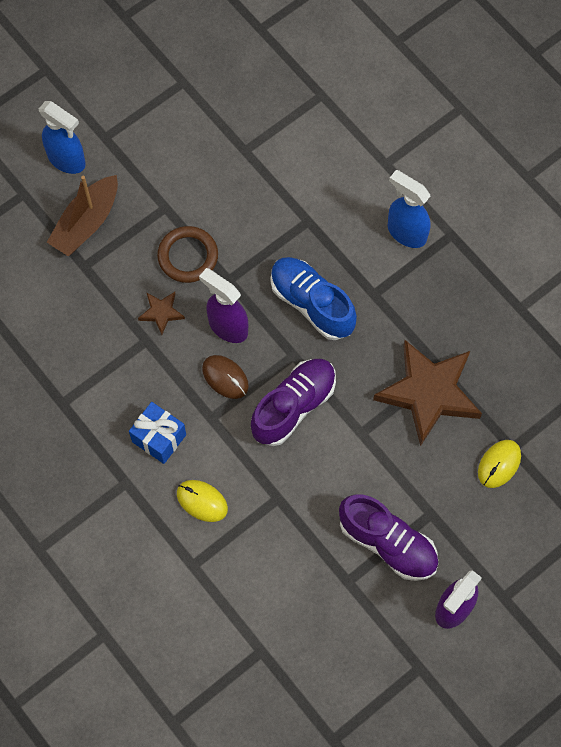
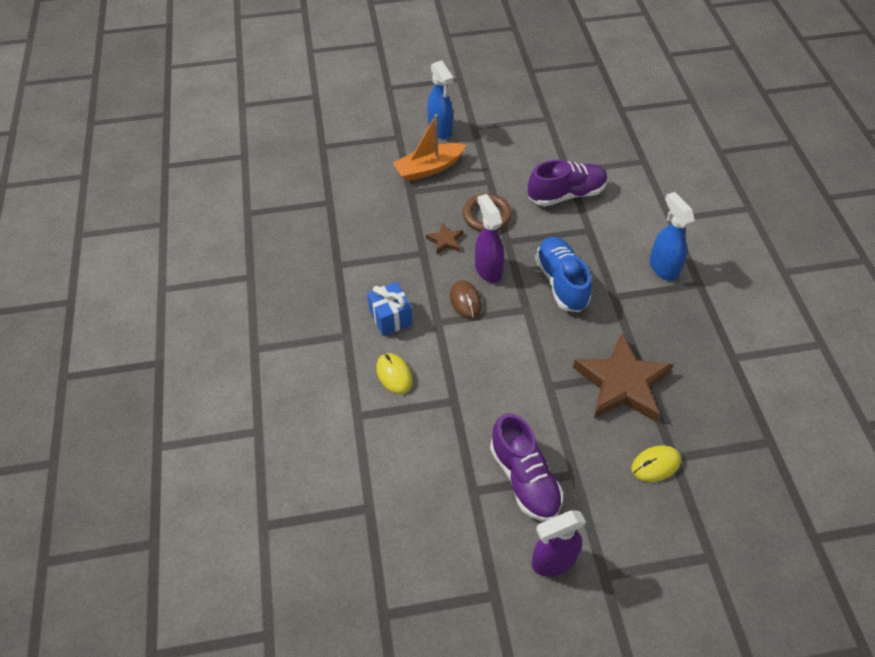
camera: 30 degrees right, 15 degrees down
(86, 223) = (429, 168): brown boat -> orange boat
(293, 406) = (506, 343): purple shoe -> purple shoe (566, 194)

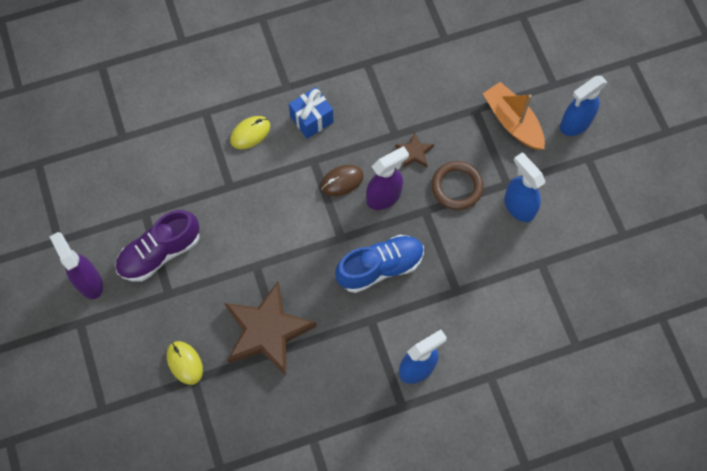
camera: 80 degrees right, 15 degrees up
(512, 177) = (518, 206): none -> blue spray bottle
(566, 194) = (504, 264): purple shoe -> none

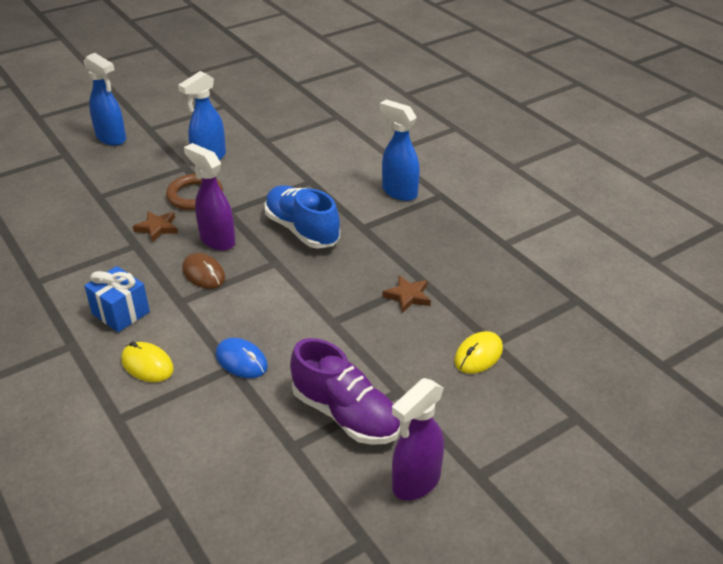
camera: 105 degrees left, 30 degrees down
(234, 194) = (241, 360): none -> blue mouse
(267, 331) = (408, 296): brown star -> brown star, size x0.44
(512, 122) = (112, 172): orange boat -> none

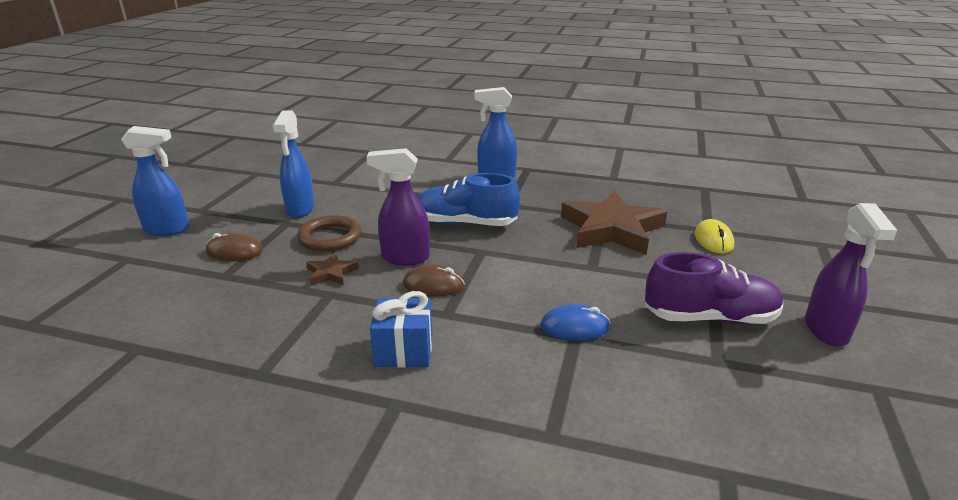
camera: 40 degrees left, 10 degrees down
(126, 178) = (234, 251): none -> brown mouse
(147, 365) = (501, 376): yellow mouse -> none
(408, 296) = (612, 229): brown star -> brown star, size x2.28

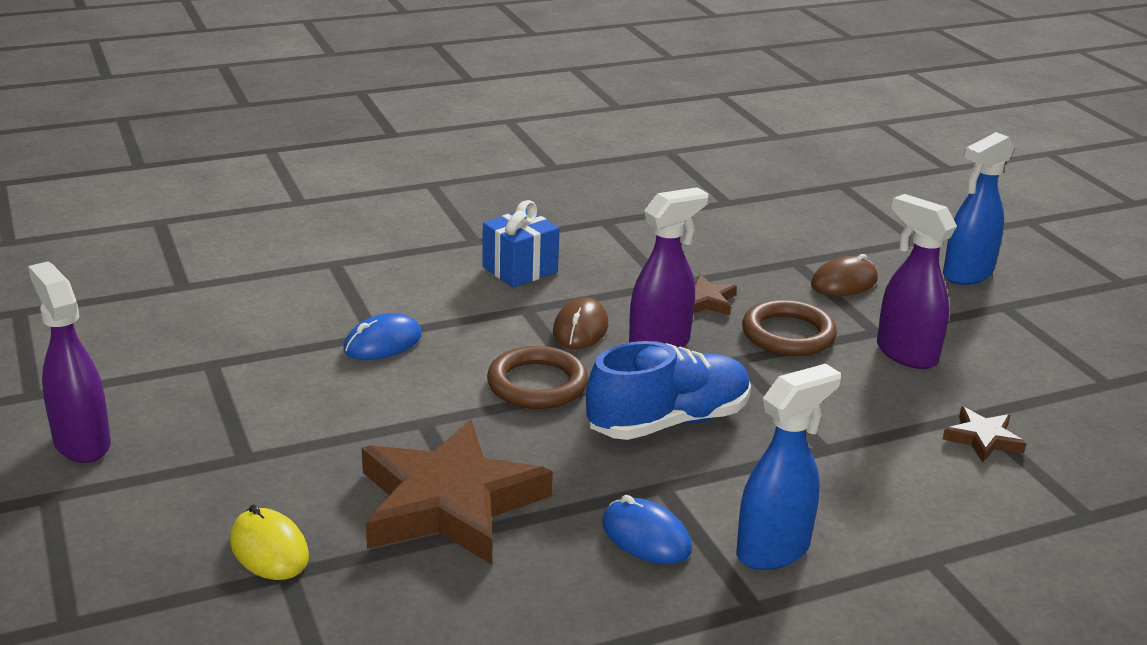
camera: 140 degrees right, 0 degrees up
(300, 209) = (905, 354): blue spray bottle -> purple spray bottle
(351, 176) = (983, 439): none -> brown star
(433, 285) = (580, 329): brown mouse -> brown mouse turned 45 degrees counterclockwise
(505, 263) = (537, 384): none -> brown ring
(538, 193) = (646, 537): none -> blue mouse
(709, 318) = (234, 407): purple shoe -> none

